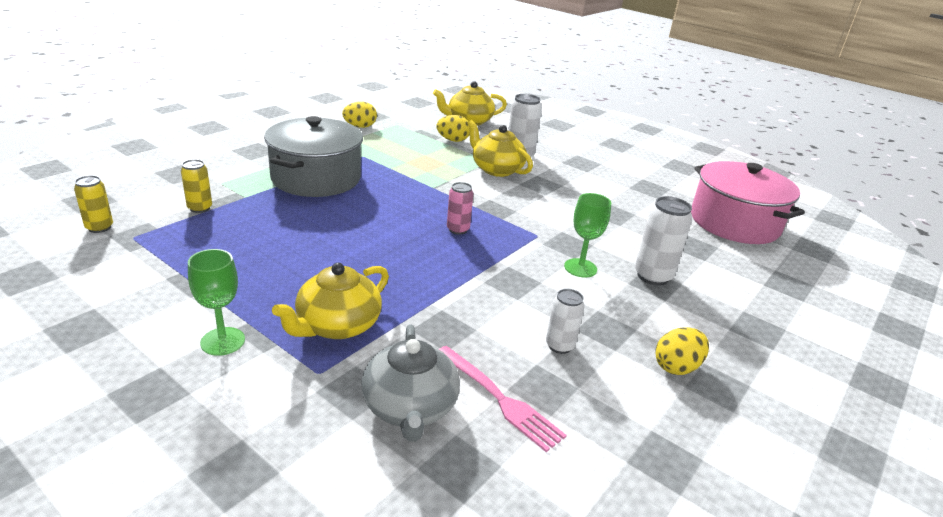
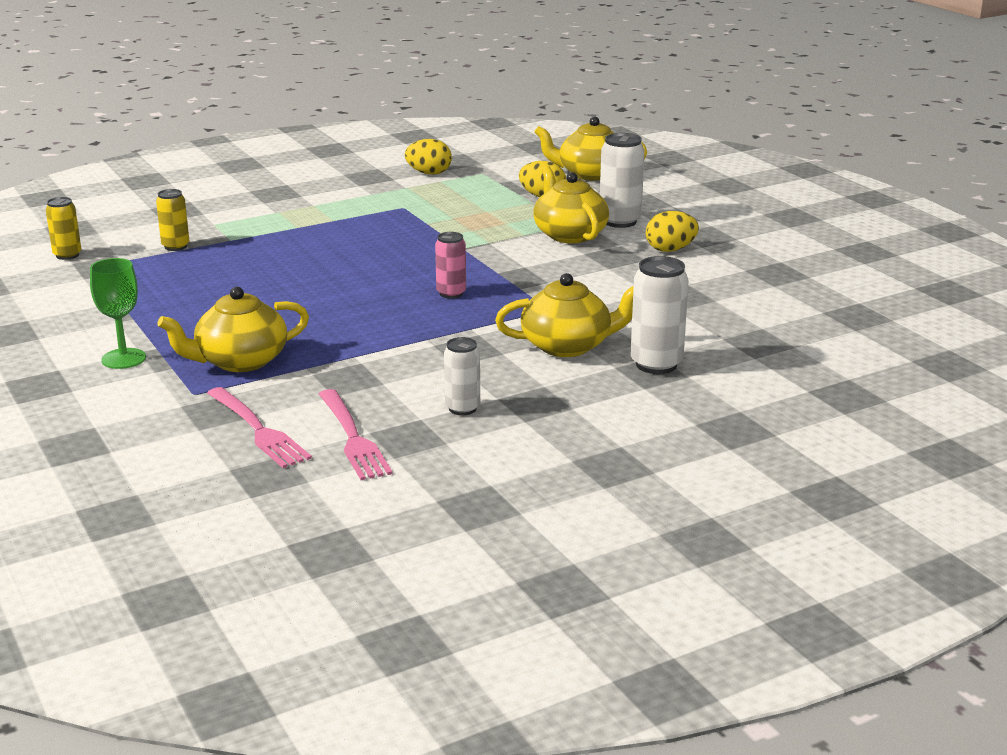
camera: 25 degrees right, 5 degrees down
(316, 178) = (325, 227): grey pot -> none
(410, 407) = (258, 430): grey teapot -> pink fork
(580, 268) = (568, 346): green goblet -> yellow teapot
(676, 367) = (581, 444): yellow egg -> yellow egg (670, 250)
(734, 223) = (859, 324): pink pot -> none

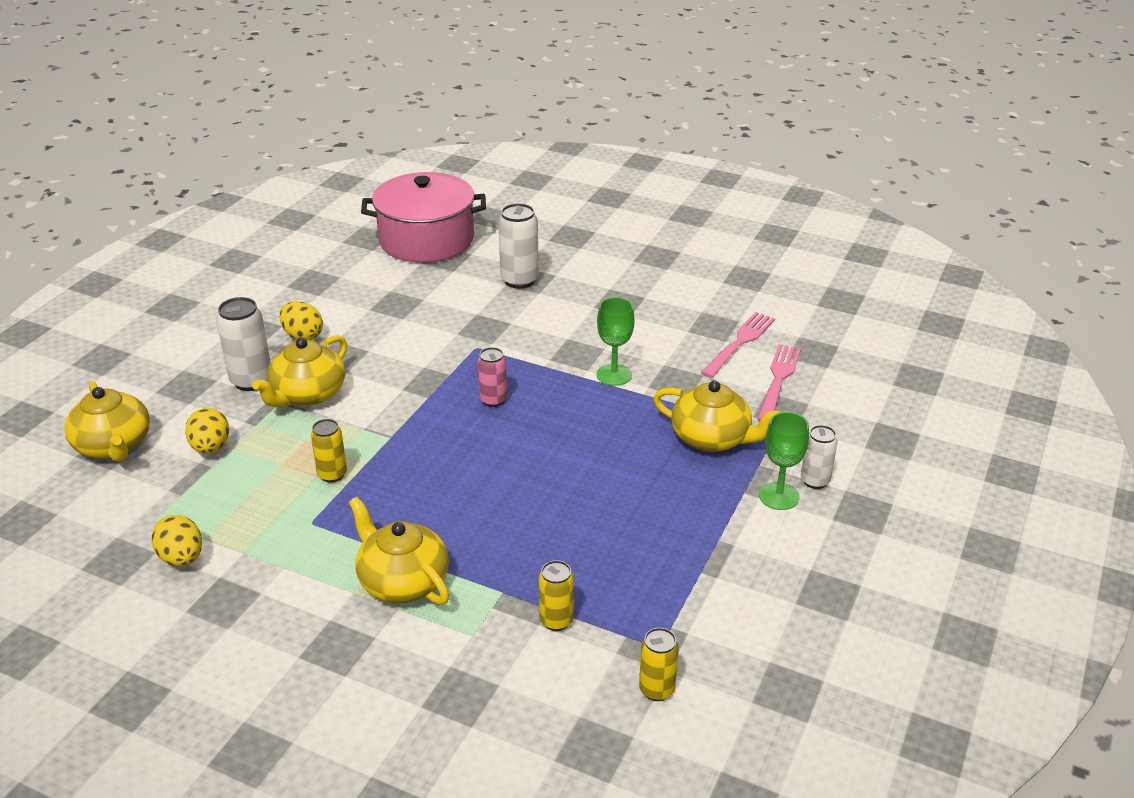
camera: 125 degrees left, 10 degrees up
(405, 353) = (614, 375): none -> green goblet
(446, 222) = (332, 474): none -> yellow can
(462, 408) = (658, 322): white can -> white can (815, 481)
(568, 346) = (528, 318): yellow teapot -> yellow teapot (402, 581)
(817, 343) = (426, 240): none -> pink pot

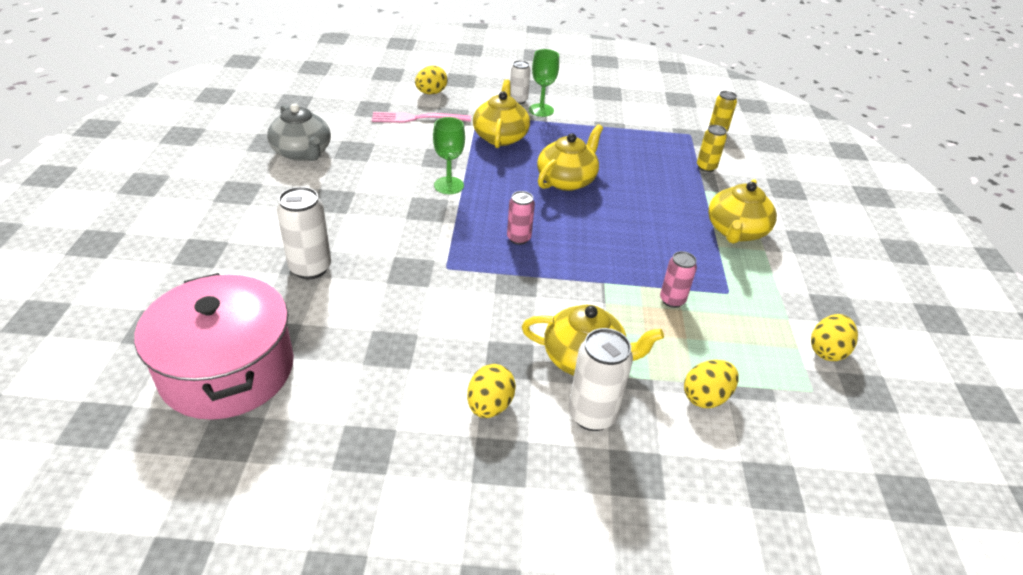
camera: 115 degrees left, 5 degrees up
(113, 446) = (766, 483): yellow teapot -> yellow teapot (567, 180)
(332, 474) = (672, 300): yellow can -> pink can
(718, 294) = (302, 153): none -> grey teapot
(739, 343) = (375, 137): pink fork -> none
(851, 404) = (431, 93): none -> yellow egg

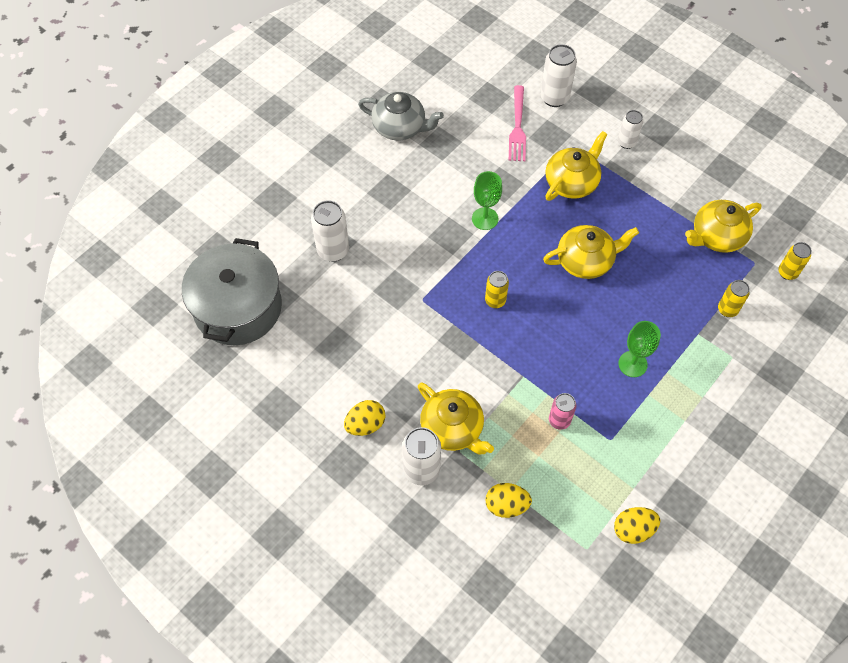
camera: 40 degrees right, 20 degrees up
(227, 370) = (238, 307): pink pot -> grey pot
(302, 153) = (400, 127): grey teapot -> grey teapot turned 75 degrees counterclockwise
(417, 118) = (517, 126): pink fork -> pink fork turned 120 degrees counterclockwise
(431, 93) = (554, 98): yellow egg -> white can
(518, 238) = (495, 301): pink can -> yellow can
(541, 110) = (637, 165): green goblet -> green goblet (632, 364)
(735, 231) = (679, 389): yellow teapot -> yellow teapot (716, 236)

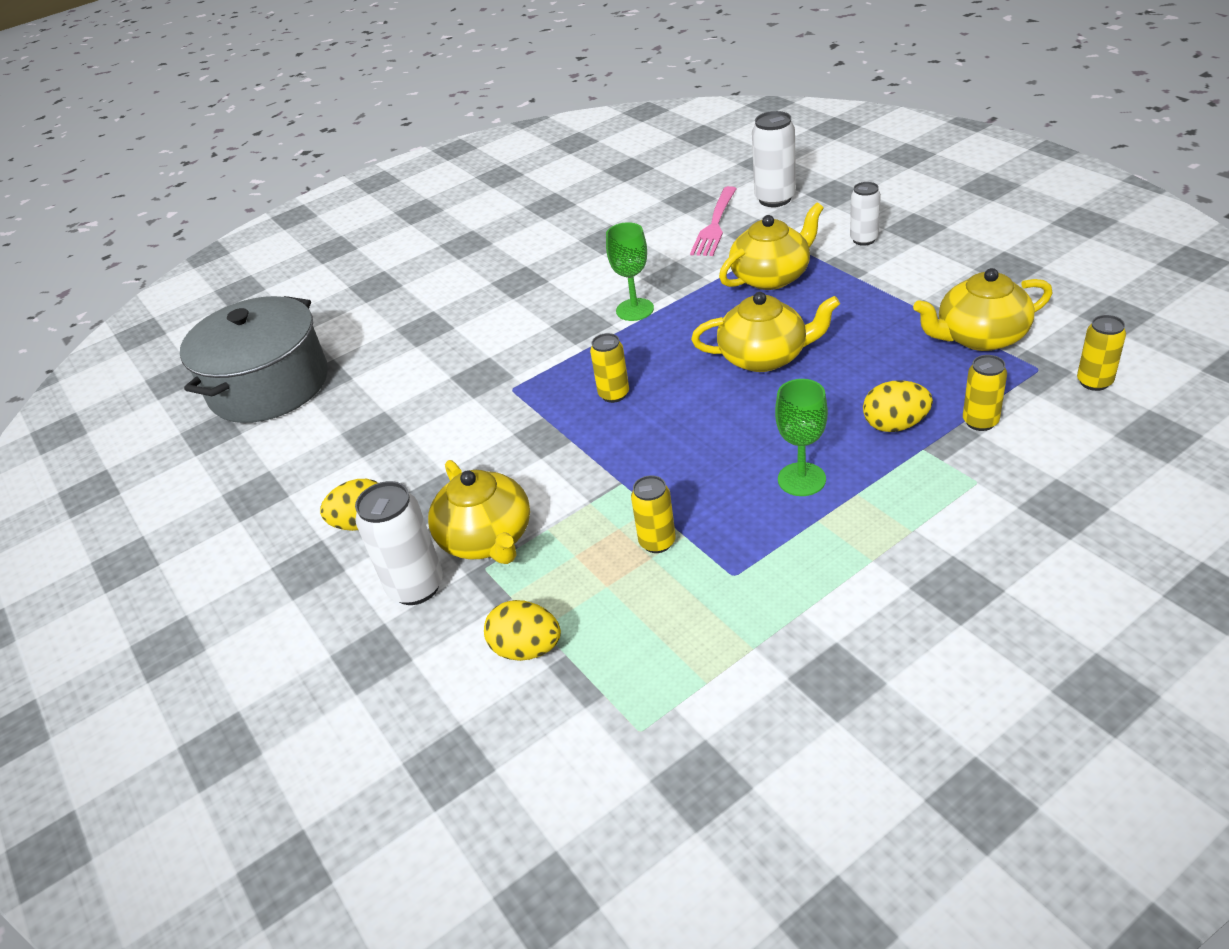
camera: 20 degrees right, 20 degrees down
(333, 250) = (419, 335): white can -> none
(400, 127) = (561, 225): grey teapot -> none
(559, 420) = (657, 542): pink can -> yellow can
(633, 529) = (734, 711): yellow egg -> yellow egg (895, 425)

